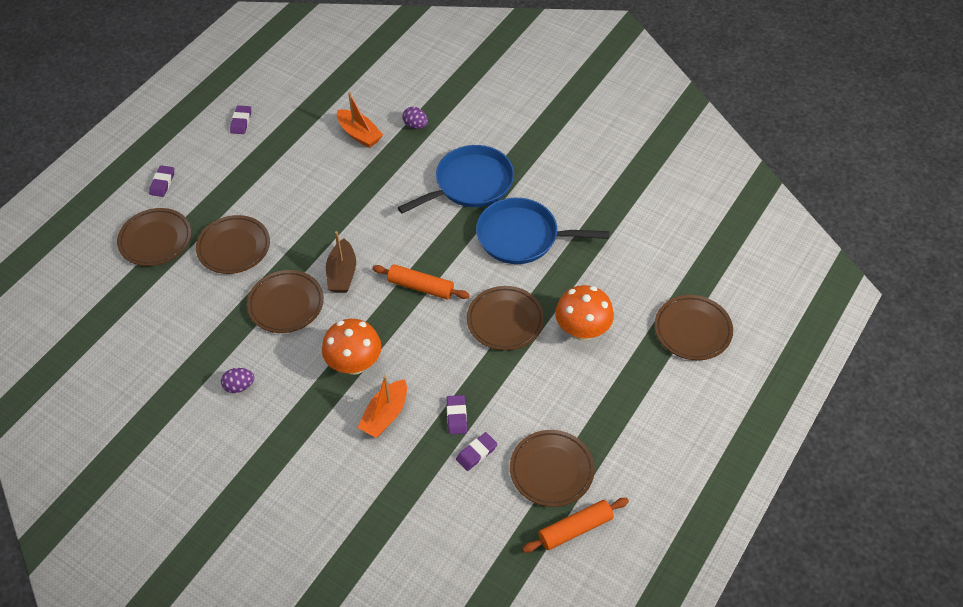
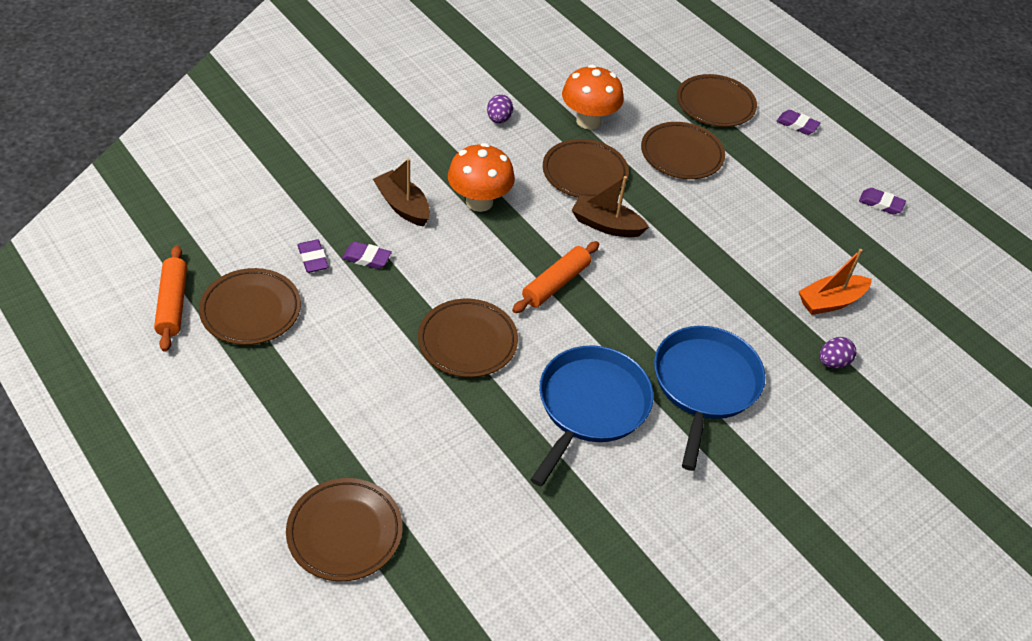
camera: 105 degrees right, 5 degrees down
(385, 415) = (403, 206): orange boat -> brown boat
(470, 183) = (705, 384): blue pan -> blue pan turned 150 degrees counterclockwise
(582, 330) = (412, 411): orange mushroom -> orange mushroom (588, 121)

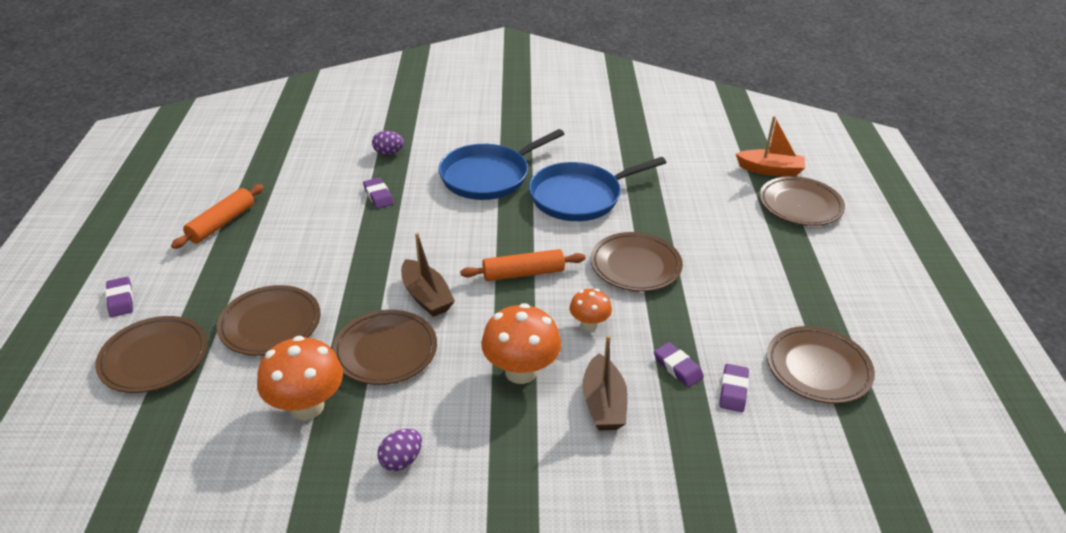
camera: 140 degrees left, 10 degrees down
(173, 304) = (898, 408): orange rolling pin -> orange rolling pin (222, 223)
(461, 262) = (589, 324): none -> orange mushroom
(830, 301) = (334, 178): orange boat -> orange boat (770, 170)
(881, 204) = (183, 212): purple eraser -> purple eraser (378, 196)

